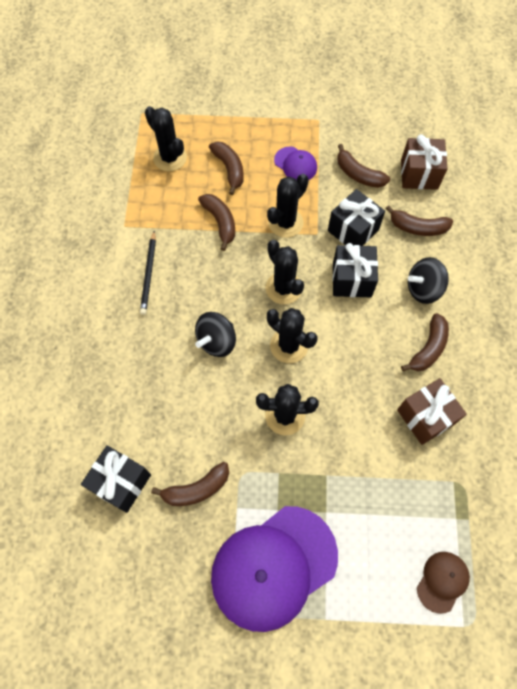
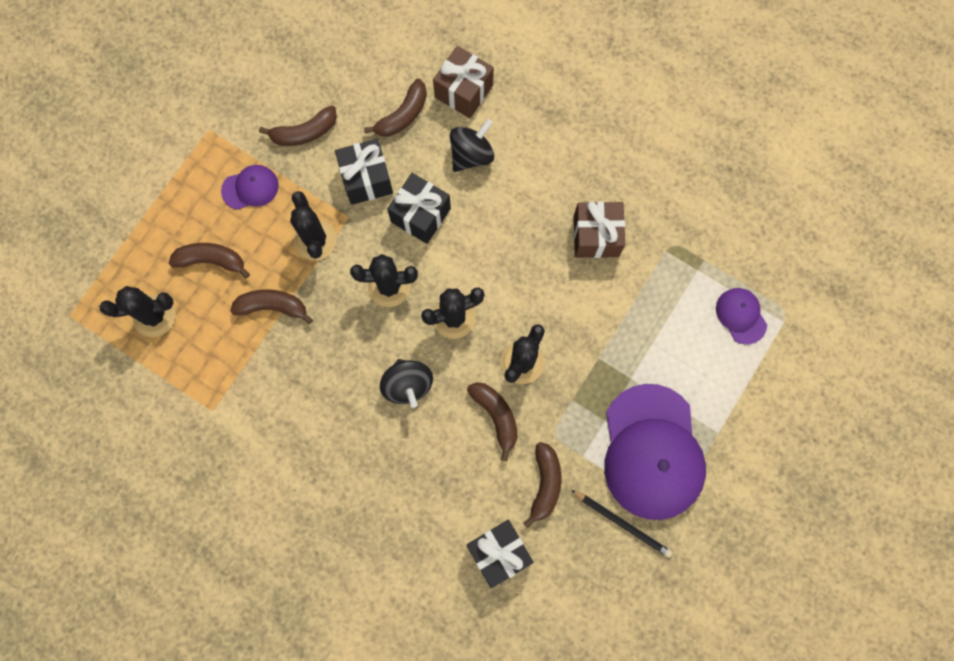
camera: 60 degrees left, 10 degrees up
(149, 274) = (289, 414): black pencil -> black pencil (622, 523)
(419, 174) = (343, 73): brown gift -> brown gift (463, 91)
(423, 289) = (471, 154): black spinning top -> black spinning top turned 150 degrees counterclockwise
(428, 348) = (533, 190): brown banana -> brown banana (496, 416)
(442, 581) = (741, 316): brown cap -> purple cap

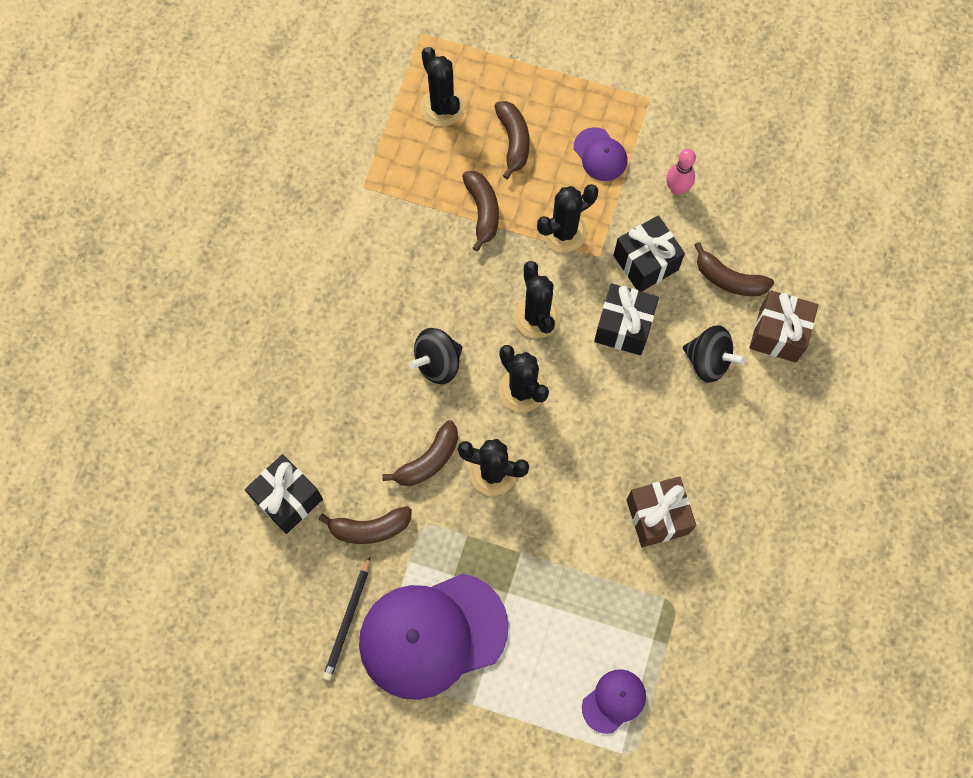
camera: 75 degrees right, 5 degrees down
(304, 132) = (677, 188): brown banana -> pink bowling pin

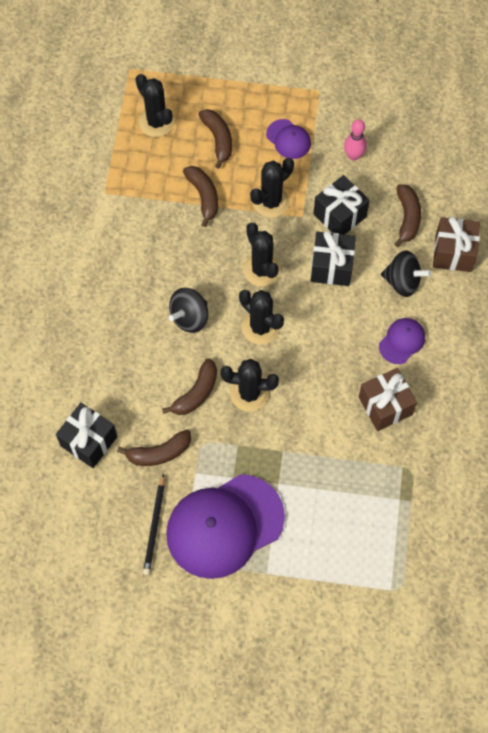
camera: 10 degrees left, 5 degrees down
(614, 701) = (377, 551): purple cap -> purple cap (402, 341)
(729, 279) = (407, 218): brown banana -> brown banana turned 105 degrees counterclockwise

